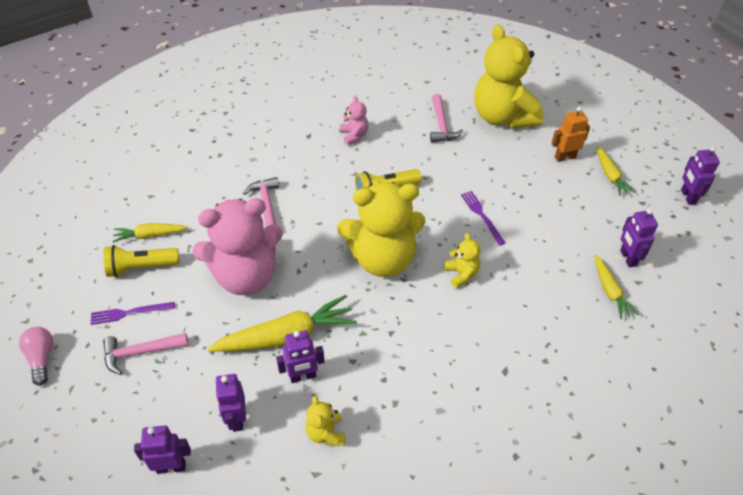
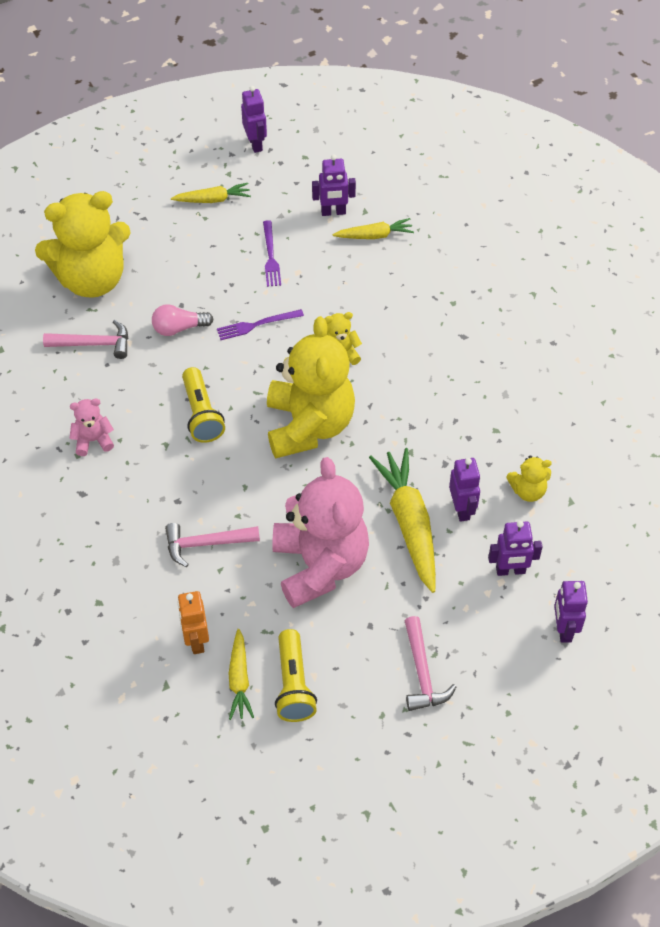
camera: 85 degrees left, 5 degrees up
(41, 358) = (424, 783): pink light bulb -> pink light bulb (179, 328)
(129, 313) = (364, 691): purple fork -> purple fork (270, 256)
(565, 157) = (176, 233): orange robot -> orange robot (196, 640)
(688, 197) = (255, 144): purple robot -> purple robot turned 105 degrees counterclockwise

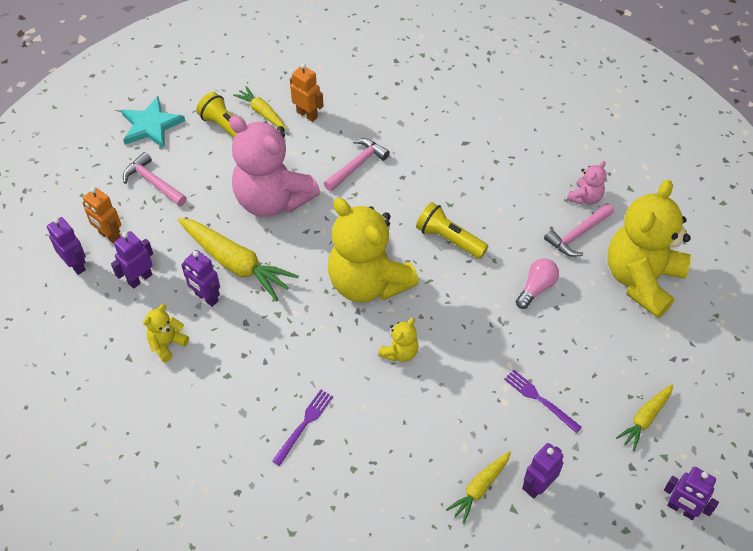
camera: 140 degrees right, 0 degrees up
(93, 440) = (497, 175): pink teddy bear -> pink teddy bear (585, 197)
(257, 325) = (485, 332): purple fork -> purple fork (304, 425)
(371, 753) = (151, 125): none -> turquoise star
(510, 639) = (109, 236): none -> orange robot

